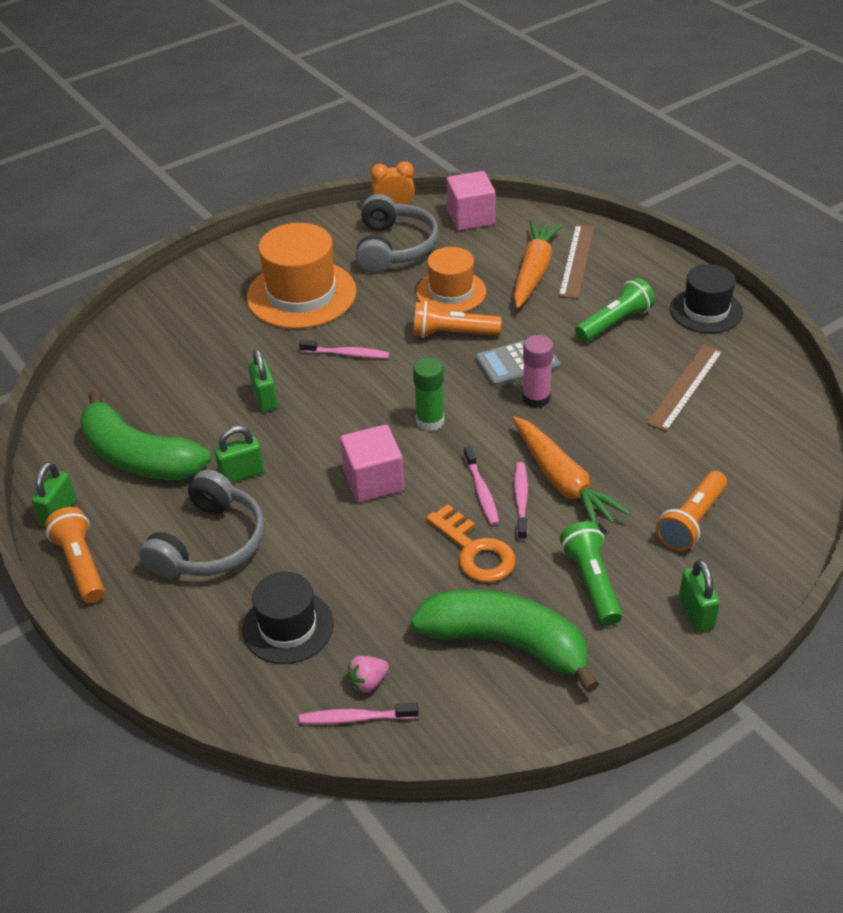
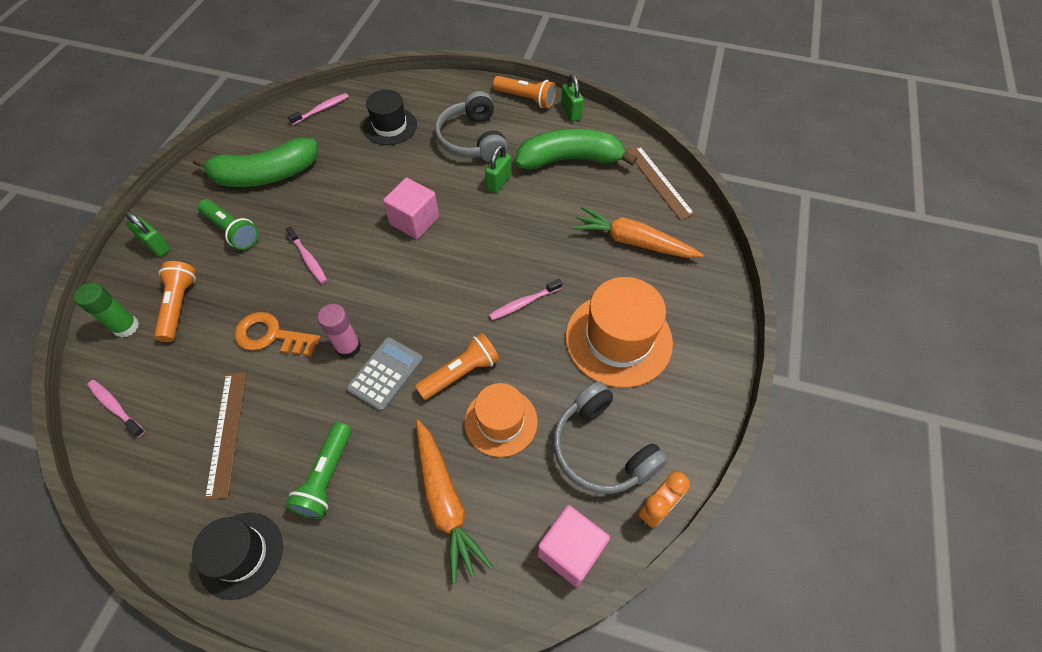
camera: 140 degrees right, 15 degrees up
(265, 399) = (541, 235): green padlock -> none
(368, 682) = (327, 125): pink strawberry -> none
(430, 421) = (413, 282): green glue stick -> green glue stick (126, 327)
(475, 551) = (317, 212): orange key -> orange key (271, 336)
(481, 492) = (339, 250): pink toothbrush -> pink toothbrush (115, 407)
(563, 482) = (286, 287): orange carrot -> orange carrot (633, 241)
(577, 261) = (412, 550): brown ruler -> brown ruler (658, 182)

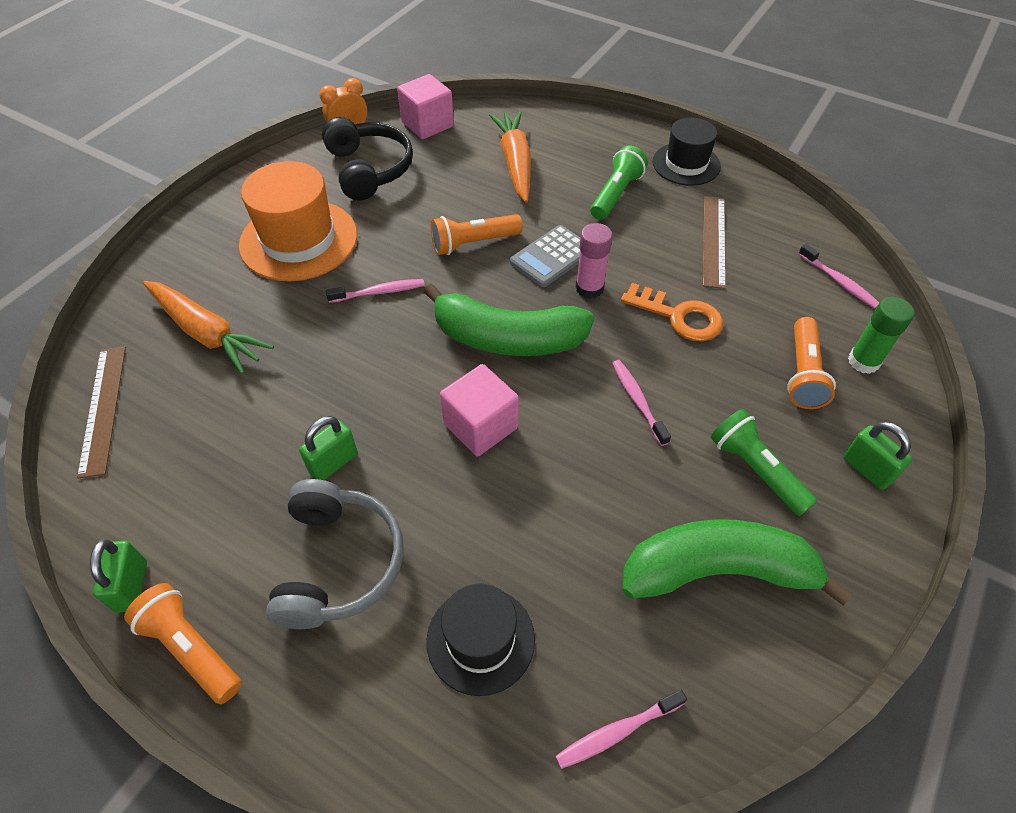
camera: 165 degrees left, 5 degrees down
(501, 421) = (449, 201): orange hat -> none
(569, 159) = (202, 480): green banana -> green banana (507, 339)
(601, 449) = (369, 169): grey headphones -> black headphones

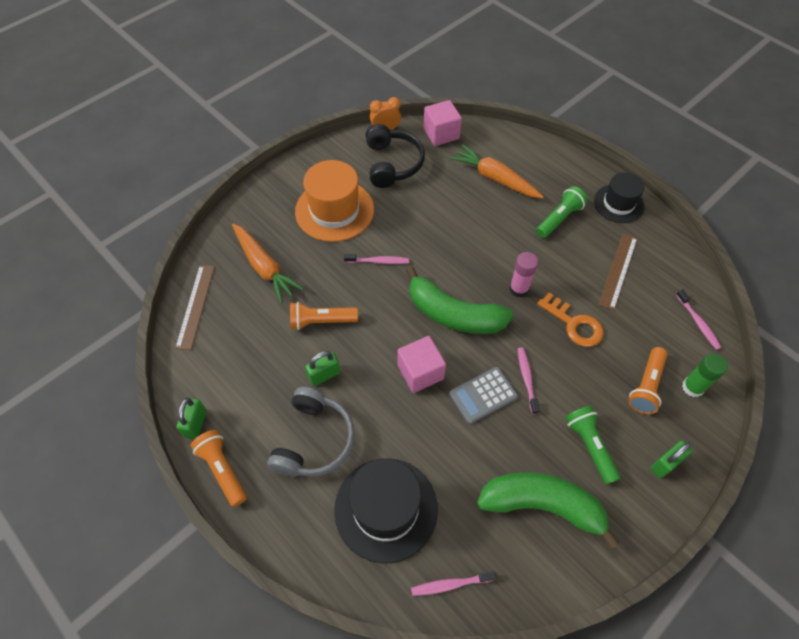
camera: 15 degrees right, 5 degrees up
(473, 243) = (449, 237): orange flashlight -> orange flashlight (321, 321)
(480, 639) = (386, 509): black hat -> black hat, size x1.58
(515, 163) = (495, 178): orange carrot -> orange carrot turned 60 degrees counterclockwise
(551, 257) = (500, 259): grey calculator -> grey calculator (483, 395)
(867, 469) = (665, 464): green padlock -> green padlock turned 75 degrees clockwise

